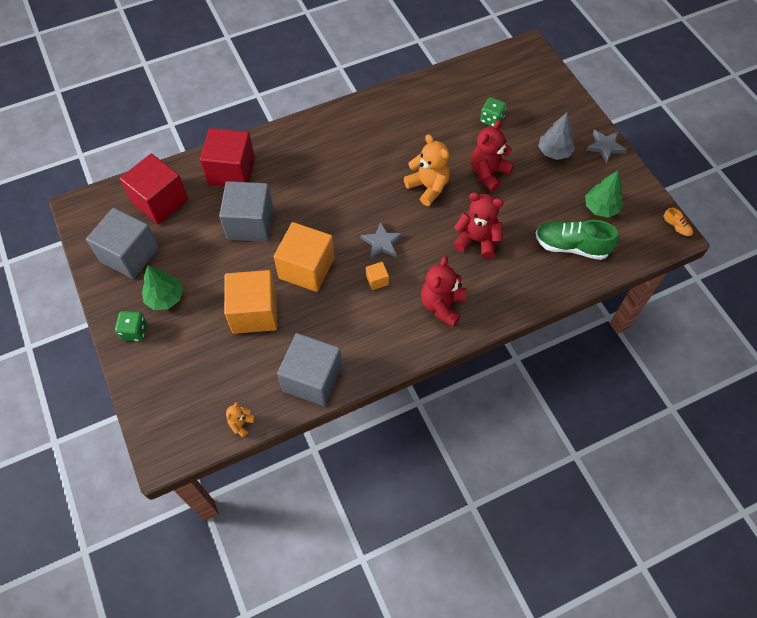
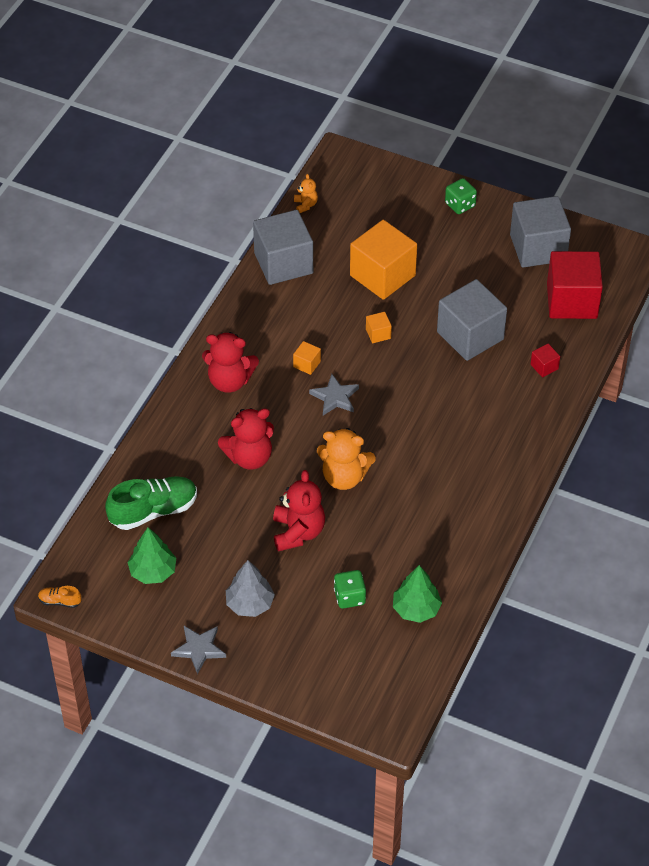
camera: 140 degrees right, 10 degrees down
(165, 298) = (467, 239): green tree -> green tree (416, 609)
(231, 171) = (544, 367): red cube -> red cube, size x0.42
(306, 268) = (378, 334): orange cube -> orange cube, size x0.42
(442, 305) = (229, 381): red teddy bear -> red teddy bear turned 120 degrees clockwise

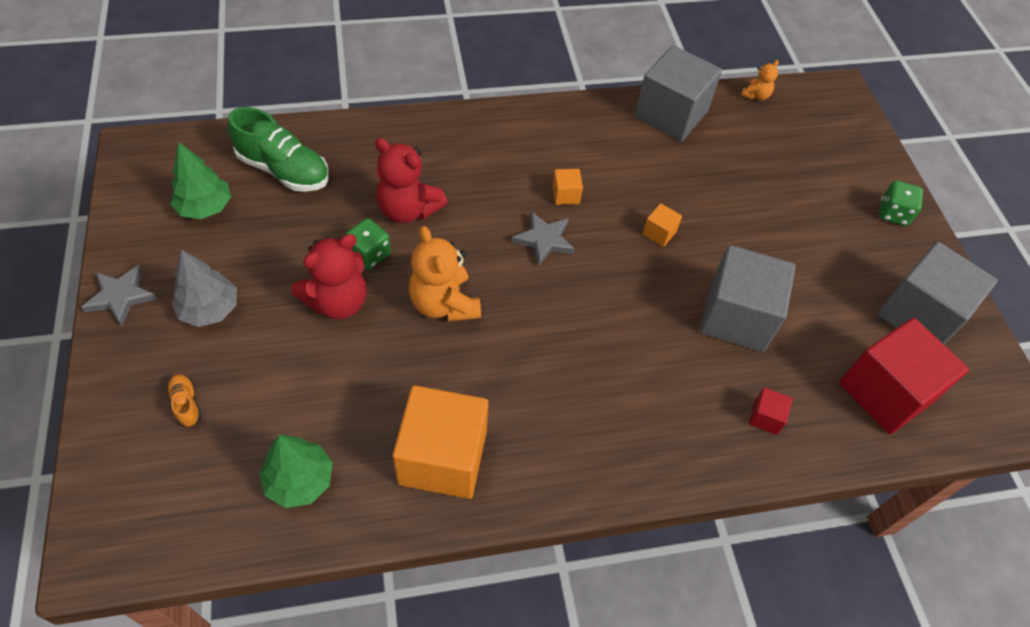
camera: 50 degrees right, 5 degrees up
(60, 601) = (124, 156): orange shoe -> orange shoe (186, 404)
(229, 381) = (491, 147): red teddy bear -> none
(349, 597) = (276, 399): green dice -> green dice (369, 254)
(382, 275) = (736, 197): orange cube -> orange cube (443, 457)

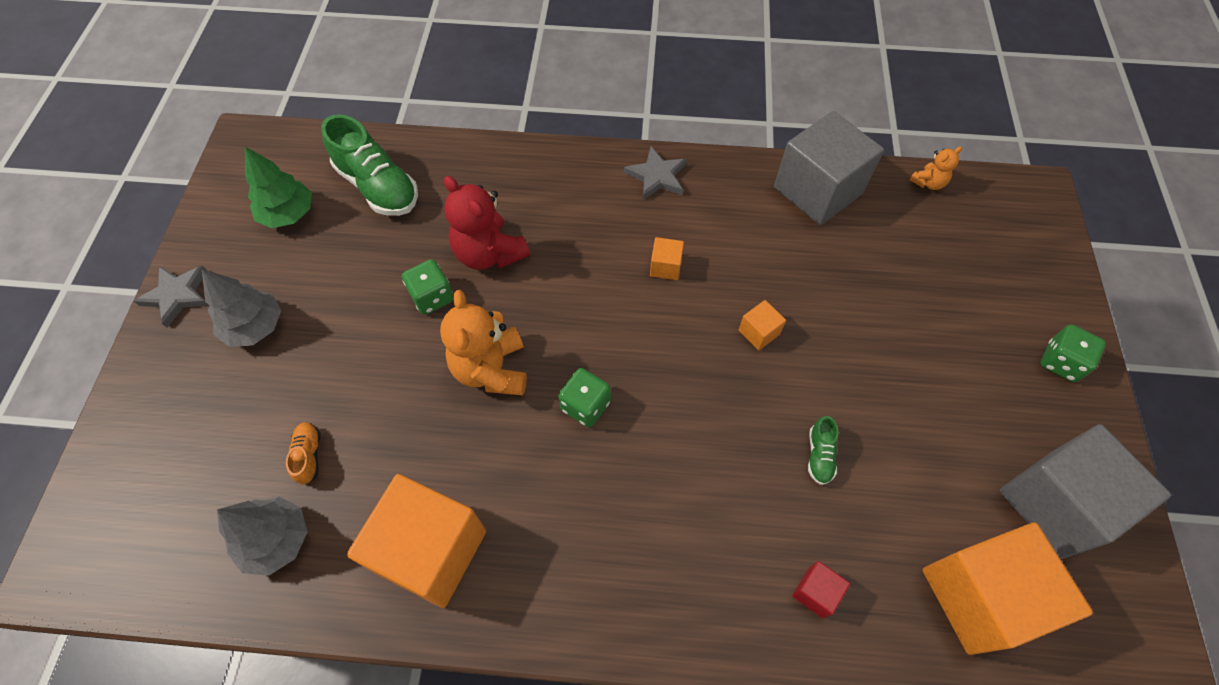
camera: 20 degrees right, 5 degrees up
(186, 404) = (197, 427): orange shoe -> orange shoe (308, 455)
(300, 480) = (276, 540): green tree -> grey tree
(338, 302) = (382, 344): red teddy bear -> none
(535, 316) = (585, 405): none -> green dice
(544, 240) = (624, 316): grey star -> grey star (656, 176)
(736, 317) = (819, 455): grey cube -> green shoe
(885, 392) = (980, 596): red cube -> orange cube

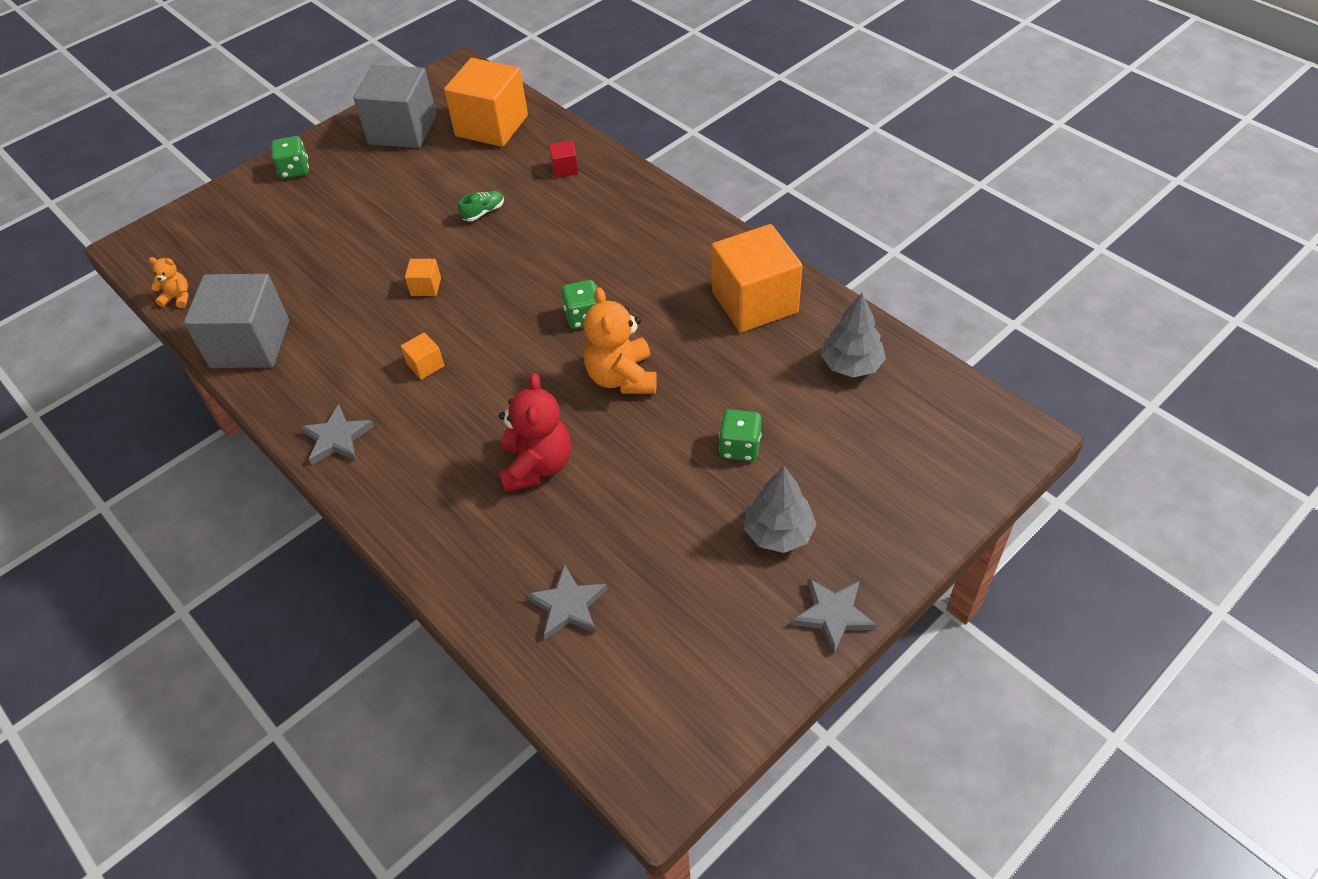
camera: 135 degrees left, 10 degrees down
(288, 214) = (675, 636): green tree -> none
(308, 455) = (797, 403): orange shoe -> none
(378, 187) = (568, 605): green shoe -> grey star
(432, 297) = (615, 460): green dice -> green dice (740, 447)
(491, 369) = (622, 377): orange teddy bear -> orange teddy bear turned 135 degrees clockwise

